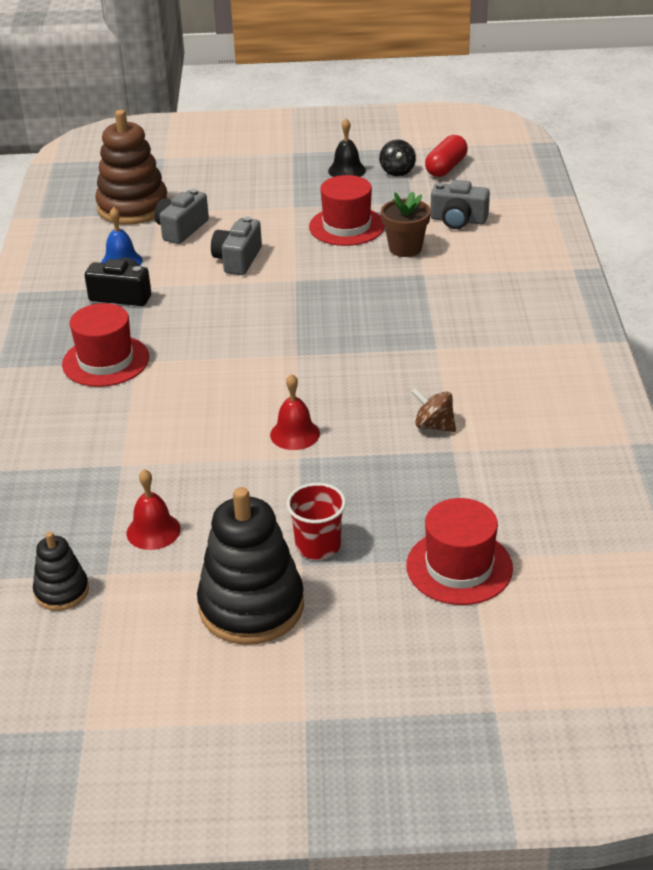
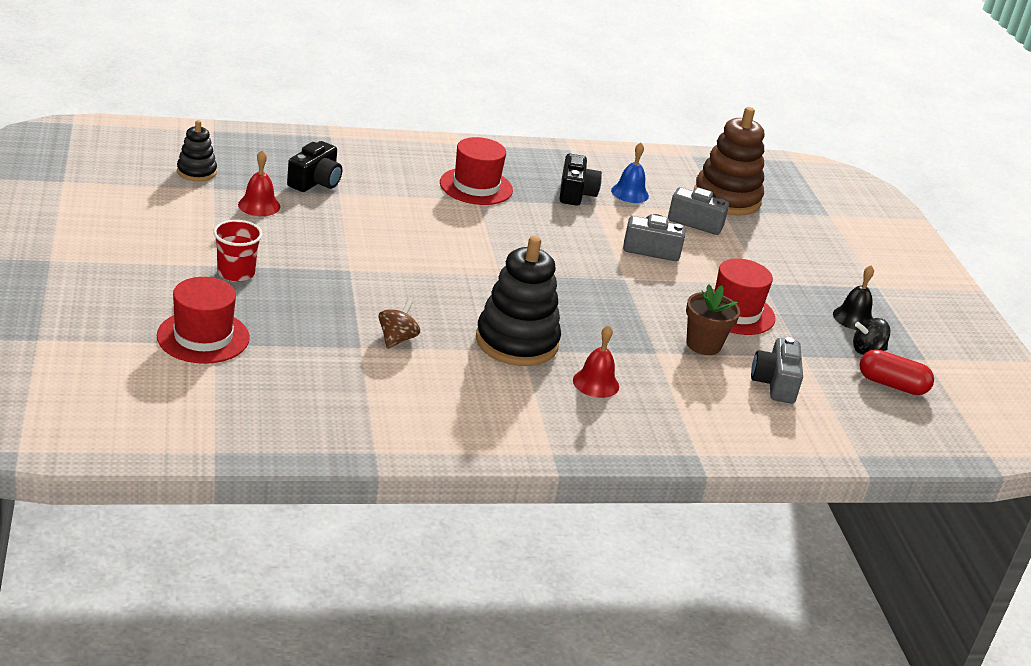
camera: 75 degrees right, 5 degrees down
(92, 484) = (315, 182): none -> black camera
(251, 606) = (170, 242): black stacking toy -> black stacking toy (516, 342)
(295, 434) = (381, 268): red bell -> red bell (596, 383)

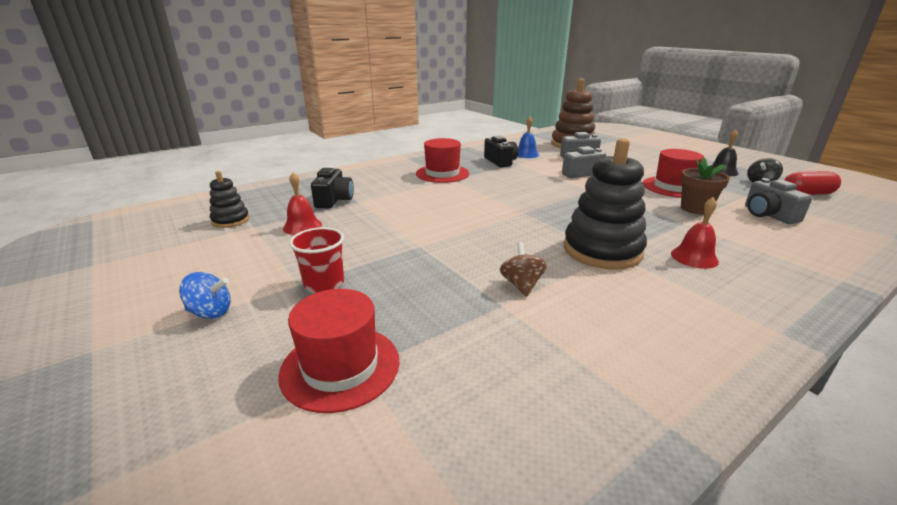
camera: 20 degrees left, 5 degrees down
(137, 263) = (211, 312): none -> blue spinning top

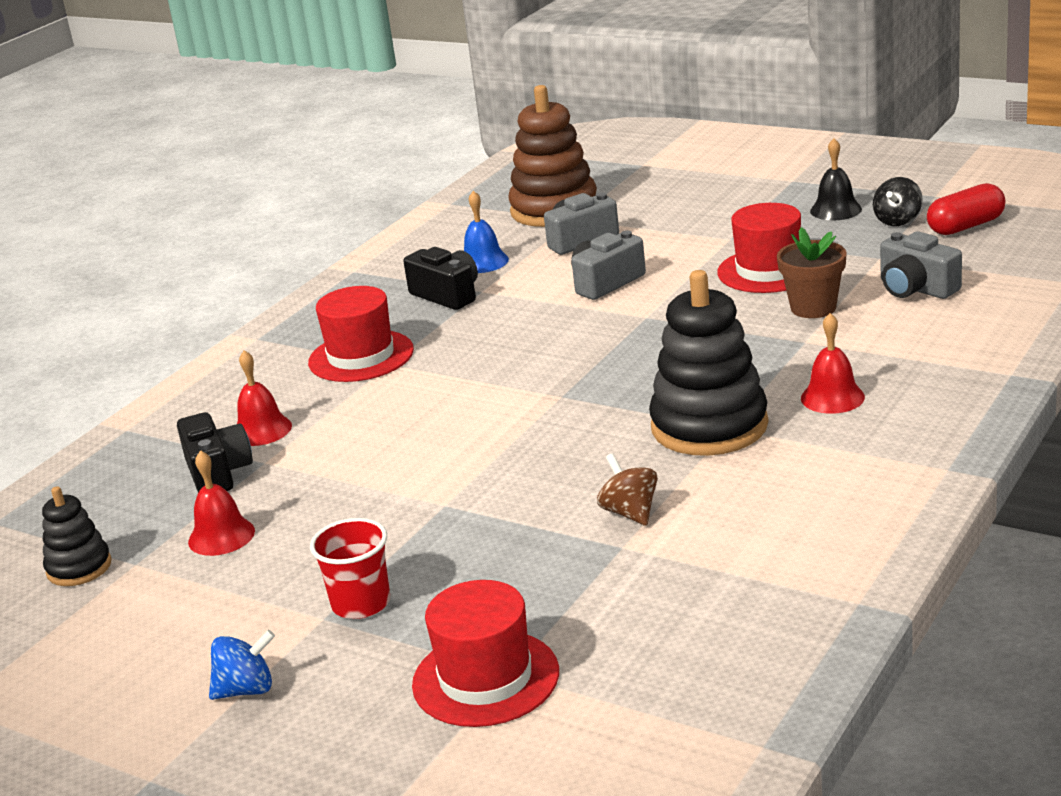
camera: 20 degrees left, 0 degrees up
(371, 189) = (262, 430): none -> red bell

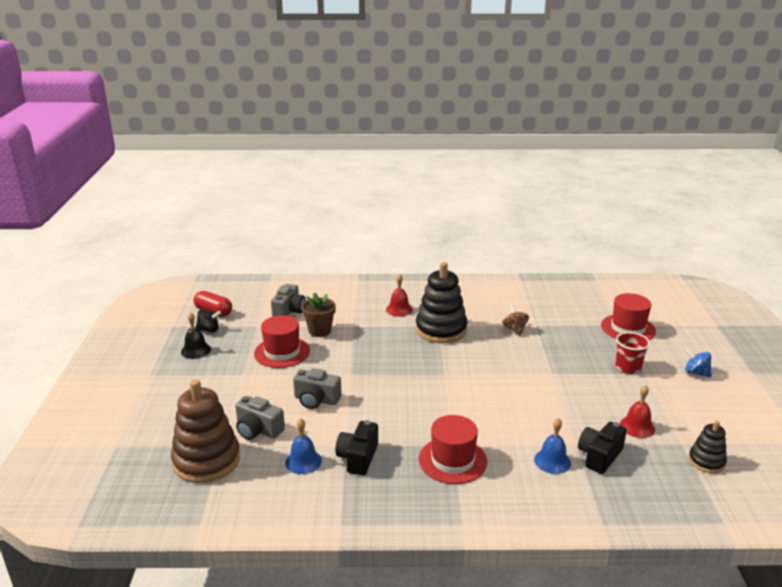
camera: 125 degrees left, 0 degrees up
(262, 430) = (552, 461): red bell -> blue bell
(630, 512) = (514, 329): brown spinning top -> brown spinning top turned 135 degrees clockwise

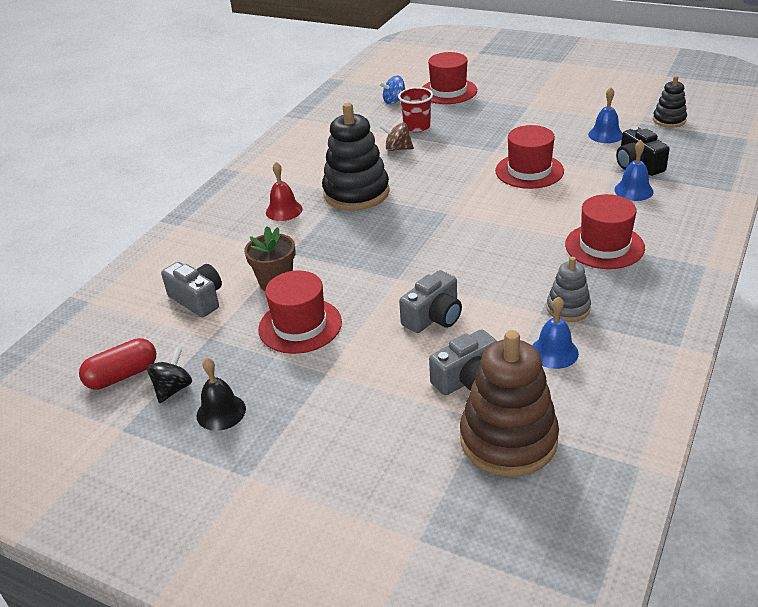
camera: 60 degrees left, 10 degrees up
(358, 458) = (568, 308): black camera -> grey stacking toy
(536, 398) = (529, 171): none -> red hat
(628, 368) = (513, 111): red cup -> red cup (417, 127)
(637, 427) = (605, 135): red bell -> blue bell
(696, 373) = (544, 84): blue spinning top -> blue spinning top (394, 101)

